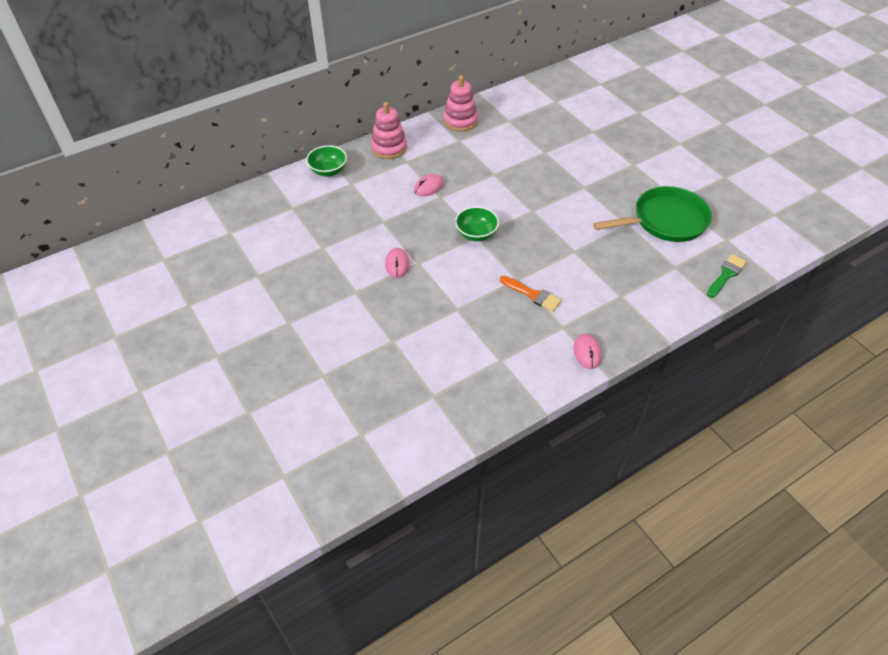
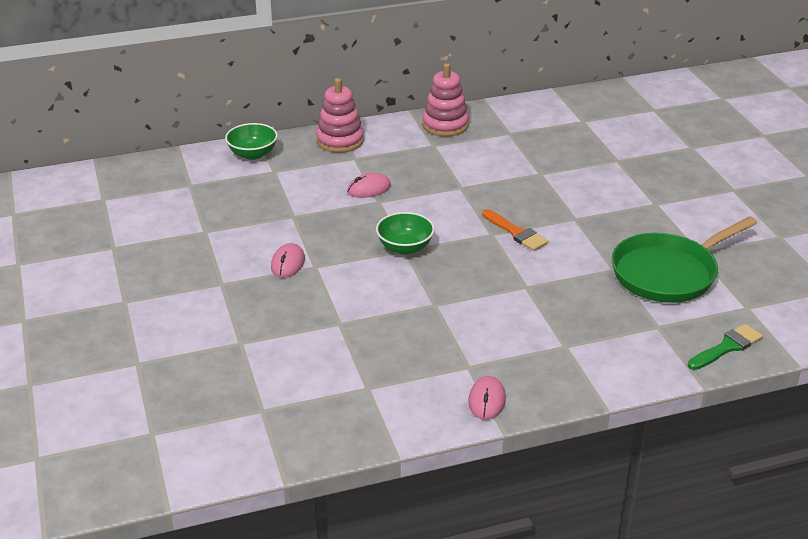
camera: 15 degrees right, 15 degrees down
(532, 295) = (446, 324): orange brush -> orange brush (516, 233)
(665, 221) = (669, 273): green pan -> green pan turned 150 degrees clockwise

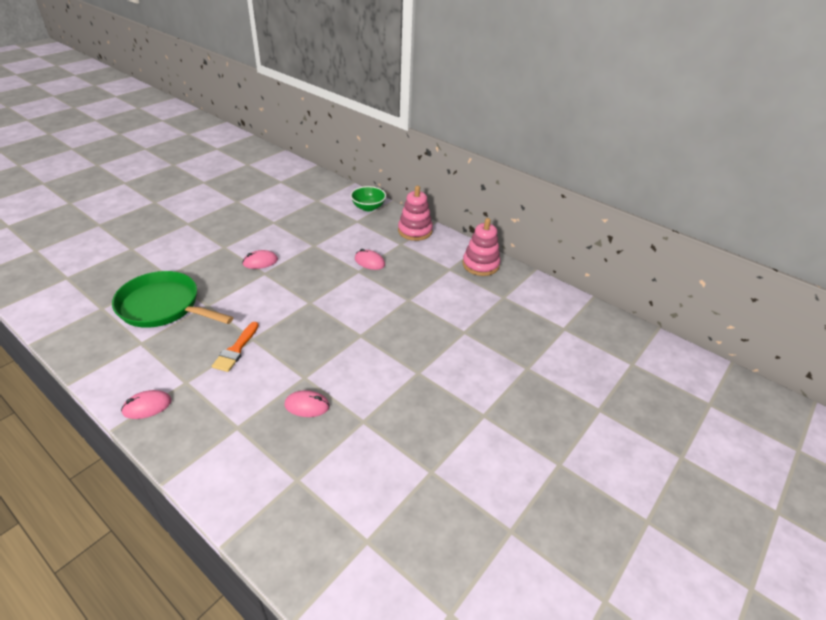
camera: 55 degrees right, 5 degrees up
(405, 247) = (312, 301): green bowl -> none
(516, 233) = (372, 347): orange brush -> orange brush (236, 350)
(569, 295) = (307, 406): none -> pink mouse
(669, 273) = (383, 460): green pan -> green pan (164, 306)
(727, 347) = (292, 545): green brush -> none

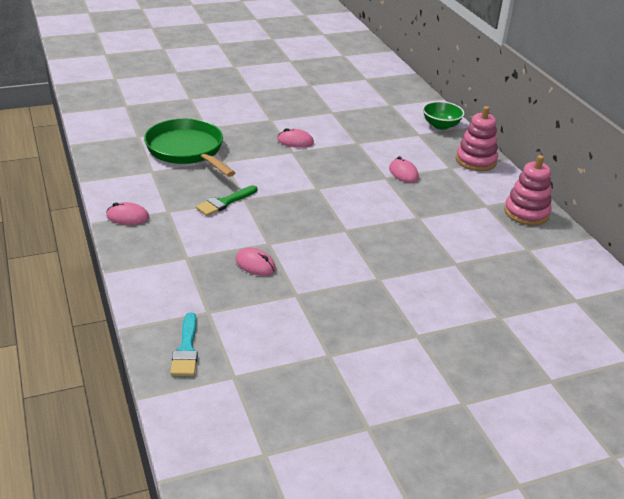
camera: 30 degrees right, 5 degrees down
(236, 350) = (225, 202): orange brush -> green brush
(303, 534) = (186, 349): none -> turquoise brush

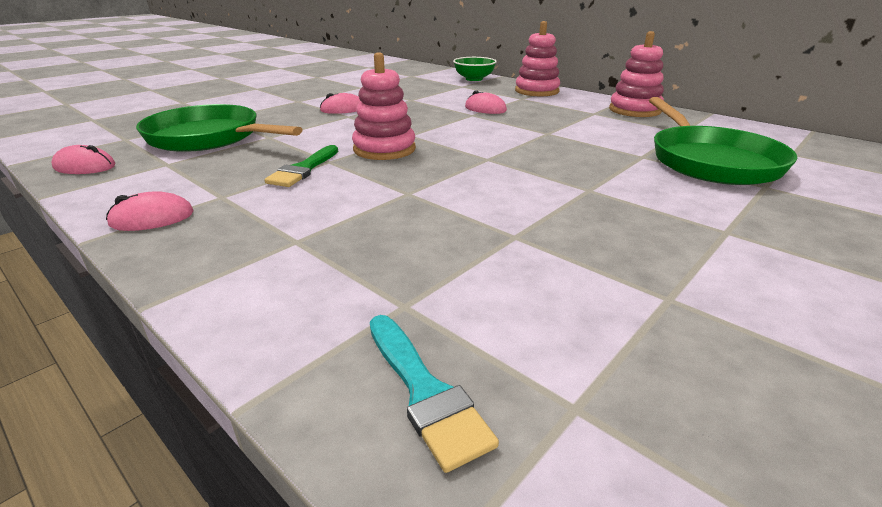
camera: 25 degrees left, 5 degrees down
(255, 264) = (415, 219): pink mouse -> pink mouse (85, 166)
(287, 198) = (384, 149): none -> pink stacking toy
(498, 284) = (710, 161): none -> green pan

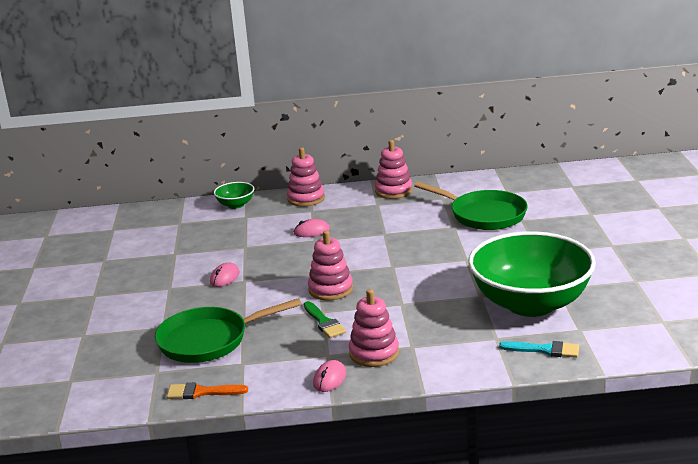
camera: 45 degrees left, 5 degrees down
(85, 166) = (202, 392): pink mouse -> orange brush
(250, 222) = (374, 353): none -> pink stacking toy
(569, 291) = (530, 303): none -> green bowl

